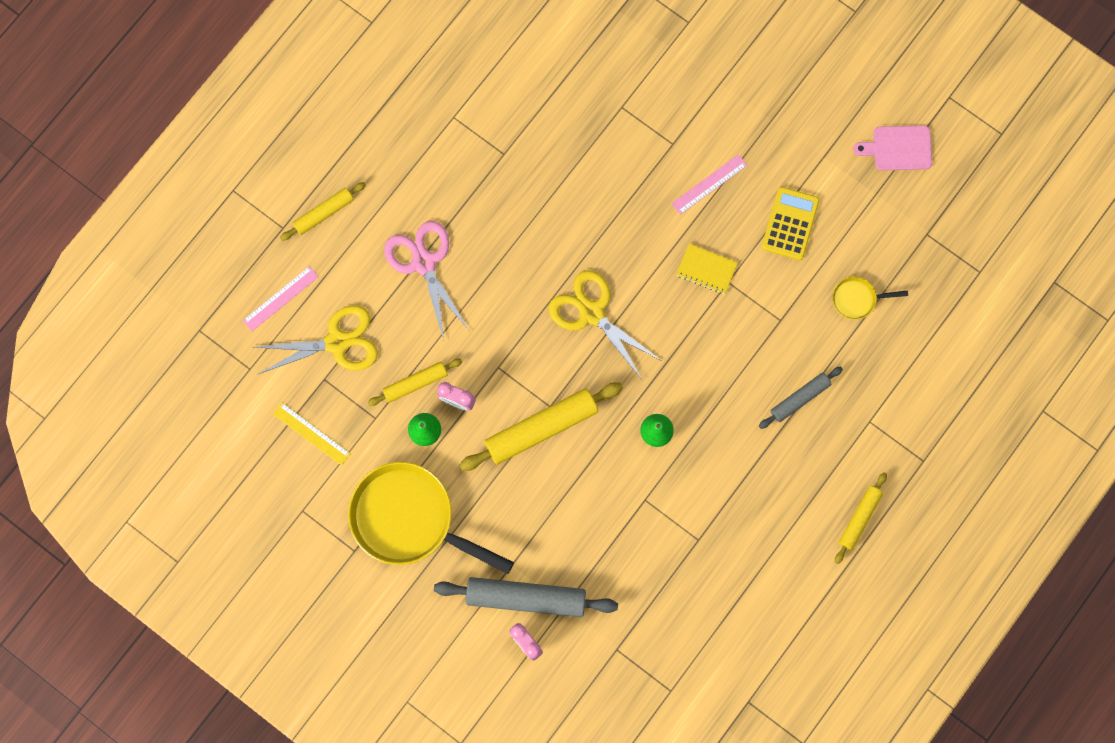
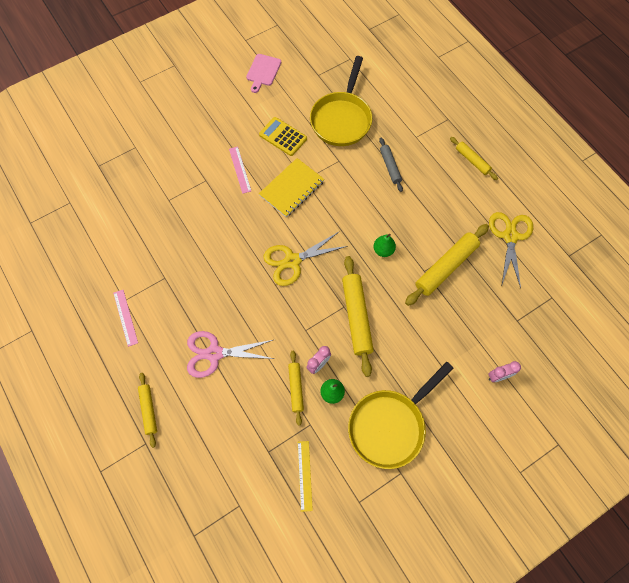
camera: 70 degrees left, 10 degrees down
(281, 298) = (196, 463): pink ruler -> pink ruler (125, 317)
(311, 434) = (305, 475): yellow ruler -> yellow ruler turned 60 degrees counterclockwise
(337, 342) = (245, 433): yellow scissors -> yellow scissors (510, 236)
(526, 598) = (468, 366): grey rolling pin -> none
(662, 528) = (445, 267): none -> yellow rolling pin
(706, 269) = (291, 188): yellow notebook -> yellow notebook, size x1.66
(857, 299) = (342, 119): yellow pan -> yellow pan, size x2.28

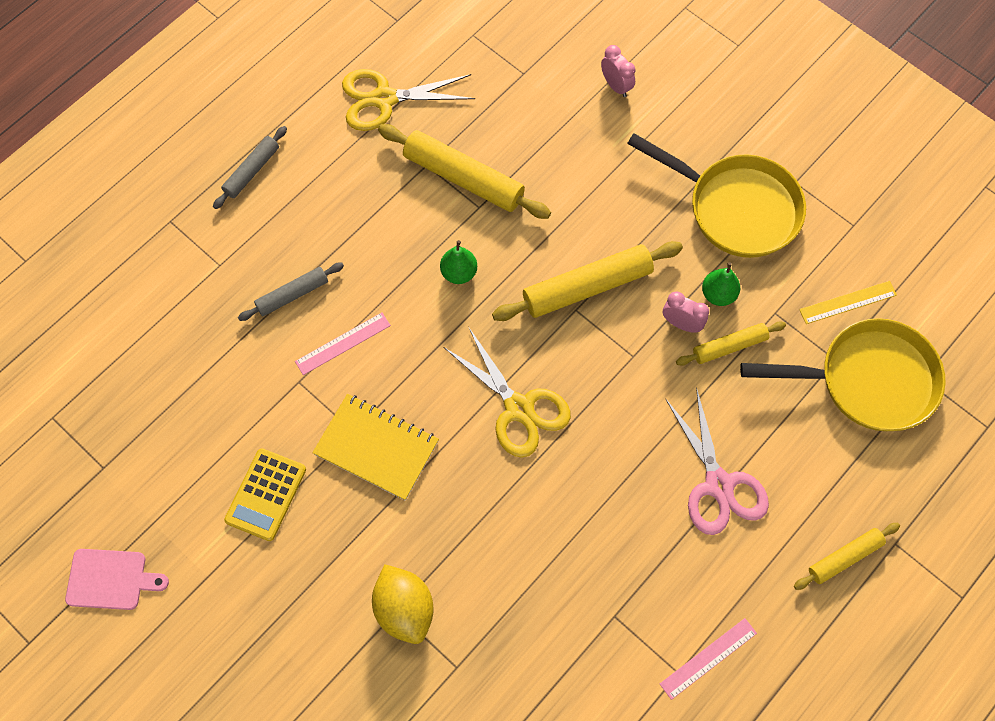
camera: 105 degrees left, 0 degrees up
(205, 184) = (404, 609): none -> yellow lemon
(240, 169) = (357, 553): pink ruler -> pink ruler (343, 343)
(342, 119) = (204, 398): yellow pan -> yellow pan (868, 380)
(472, 161) = (252, 171): yellow rolling pin -> grey rolling pin

